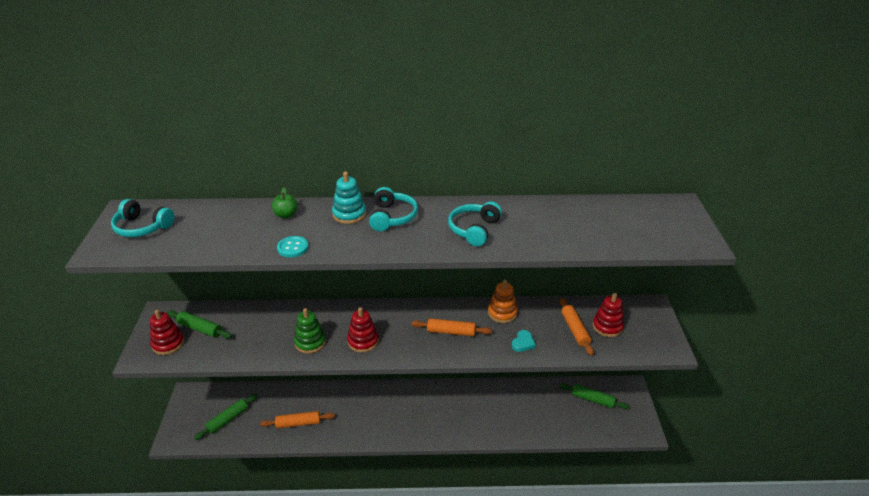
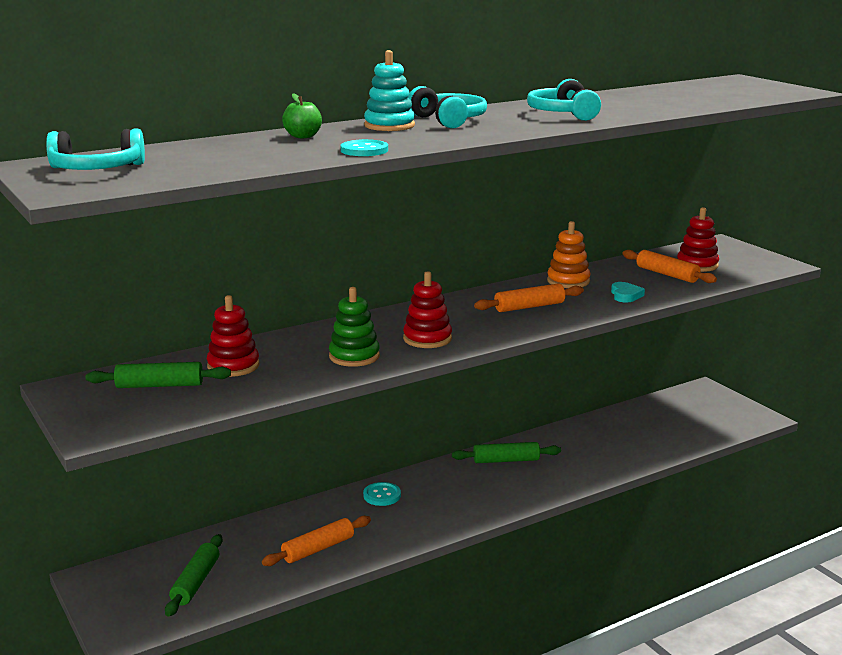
camera: 30 degrees left, 15 degrees down
(168, 344) = (125, 410): red stacking toy -> red stacking toy (233, 366)
(360, 397) = (382, 495): none -> turquoise button
(592, 399) = (676, 410): green rolling pin -> green rolling pin (506, 460)

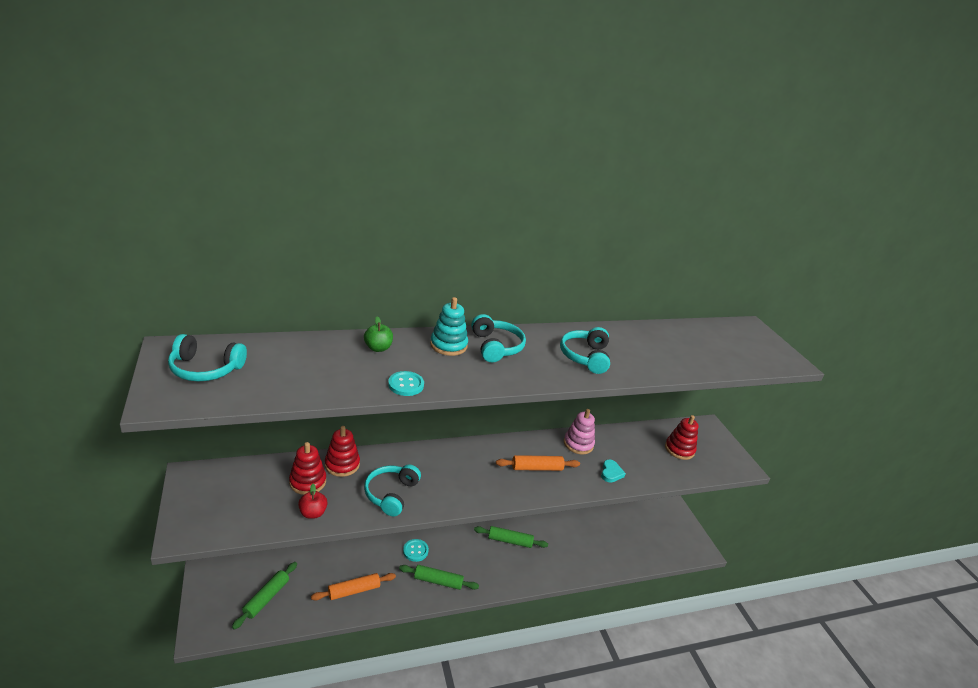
camera: 10 degrees right, 10 degrees up
(159, 385) = (250, 490): green rolling pin -> green rolling pin (438, 581)
(261, 387) = (313, 513): none -> red apple
(354, 356) = (391, 494): green stacking toy -> turquoise headphones
(427, 339) = (449, 487): red stacking toy -> red stacking toy (342, 464)
(568, 281) = (578, 444): orange stacking toy -> pink stacking toy
(667, 274) = (652, 455): orange rolling pin -> none

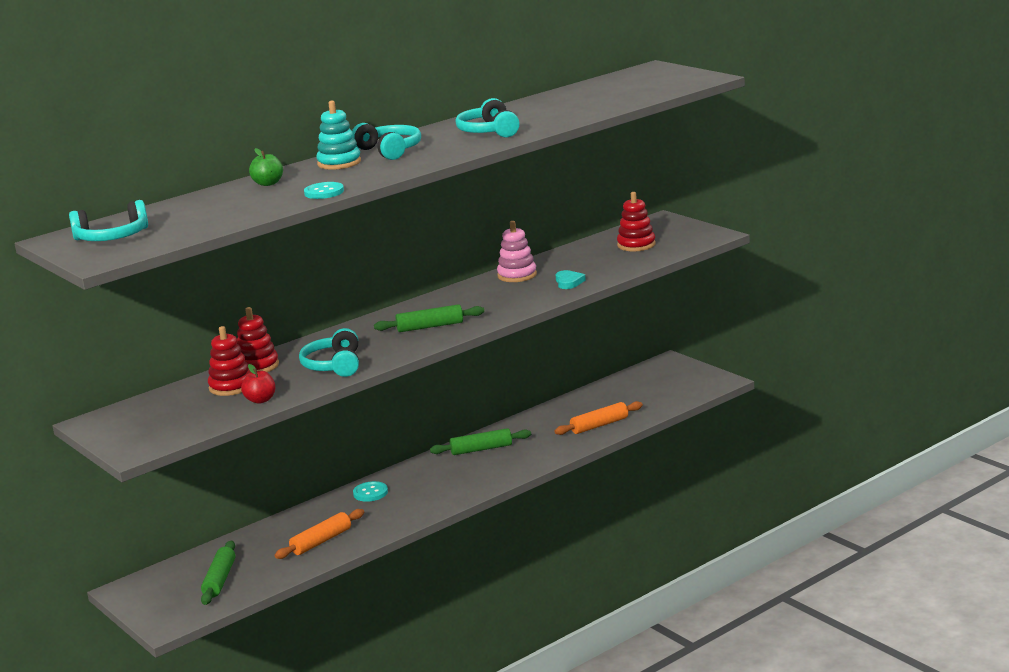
camera: 15 degrees left, 10 degrees down
(438, 581) = (417, 503): green rolling pin -> green rolling pin (430, 326)
(537, 468) = (482, 303): orange rolling pin -> orange rolling pin (599, 425)

